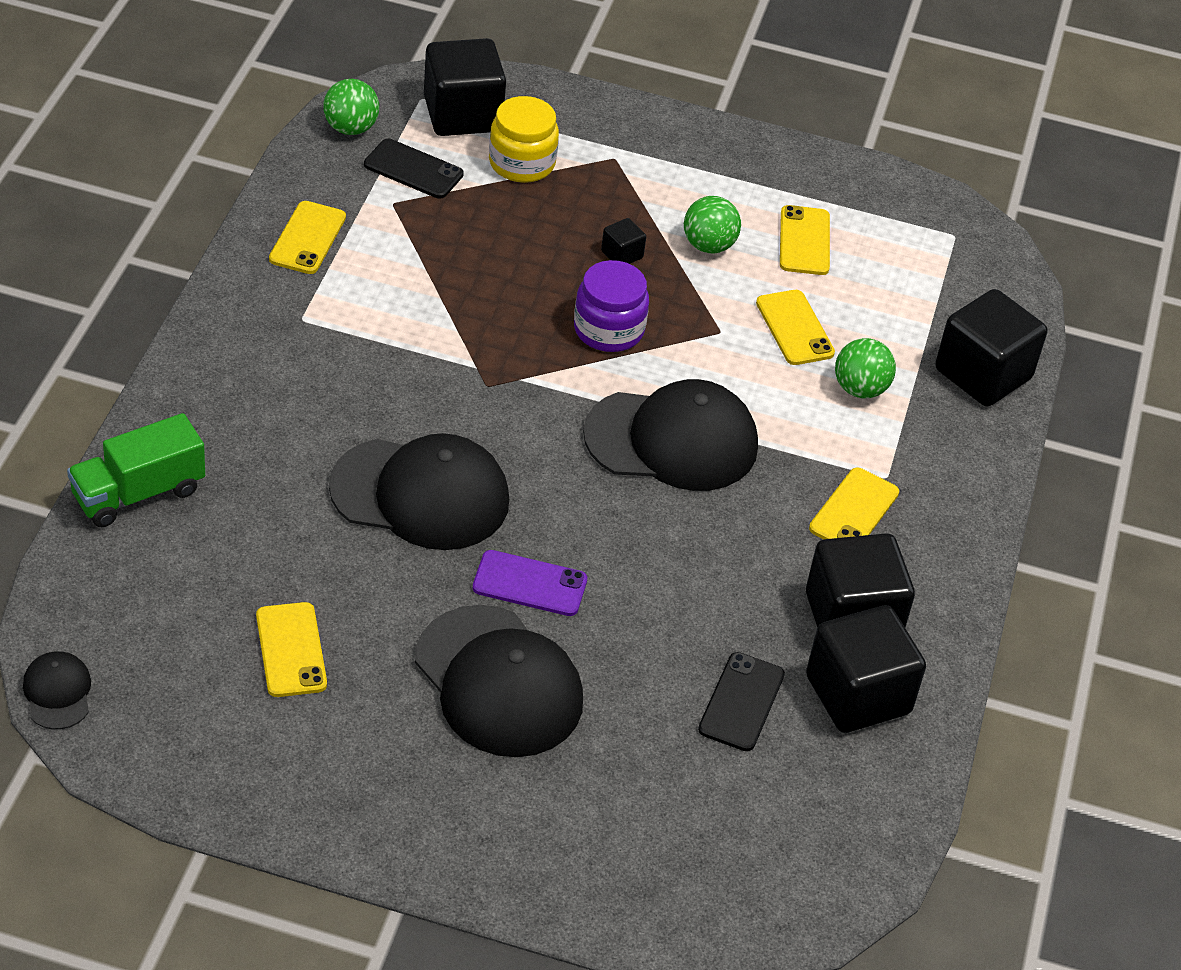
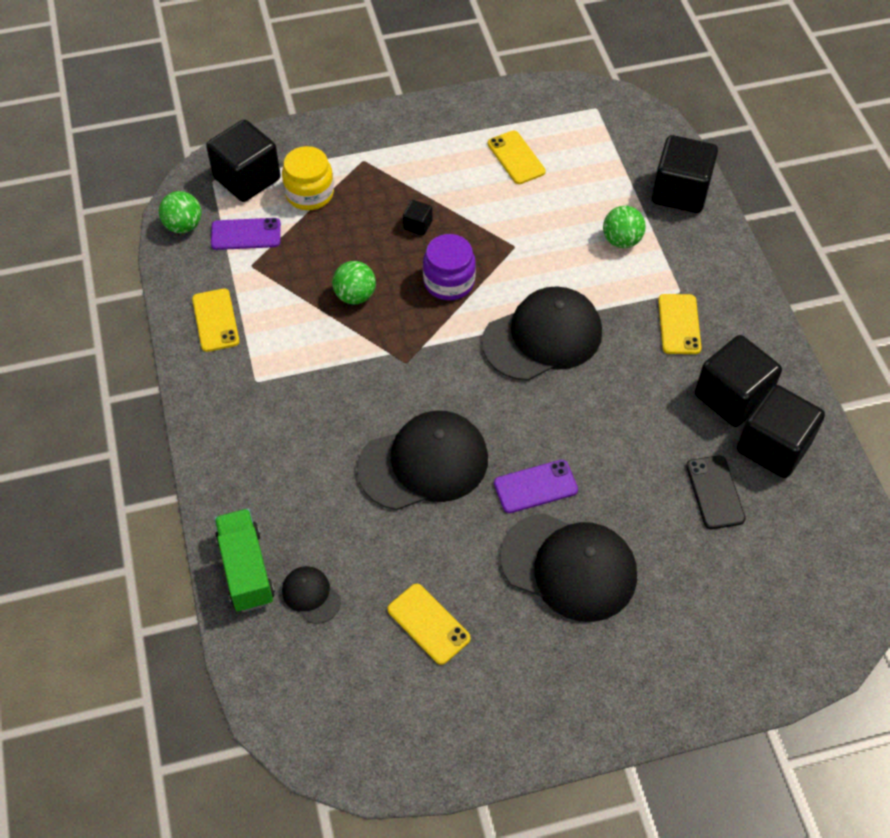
camera: 25 degrees left, 10 degrees up
(57, 692) = (305, 750): black cap -> black cap (311, 595)
(138, 493) = (246, 570): green truck -> green truck turned 135 degrees clockwise
(413, 169) = (246, 234): black phone -> purple phone
(708, 245) = (463, 191): green ball -> green ball (355, 295)
(794, 328) = (554, 220): yellow phone -> none

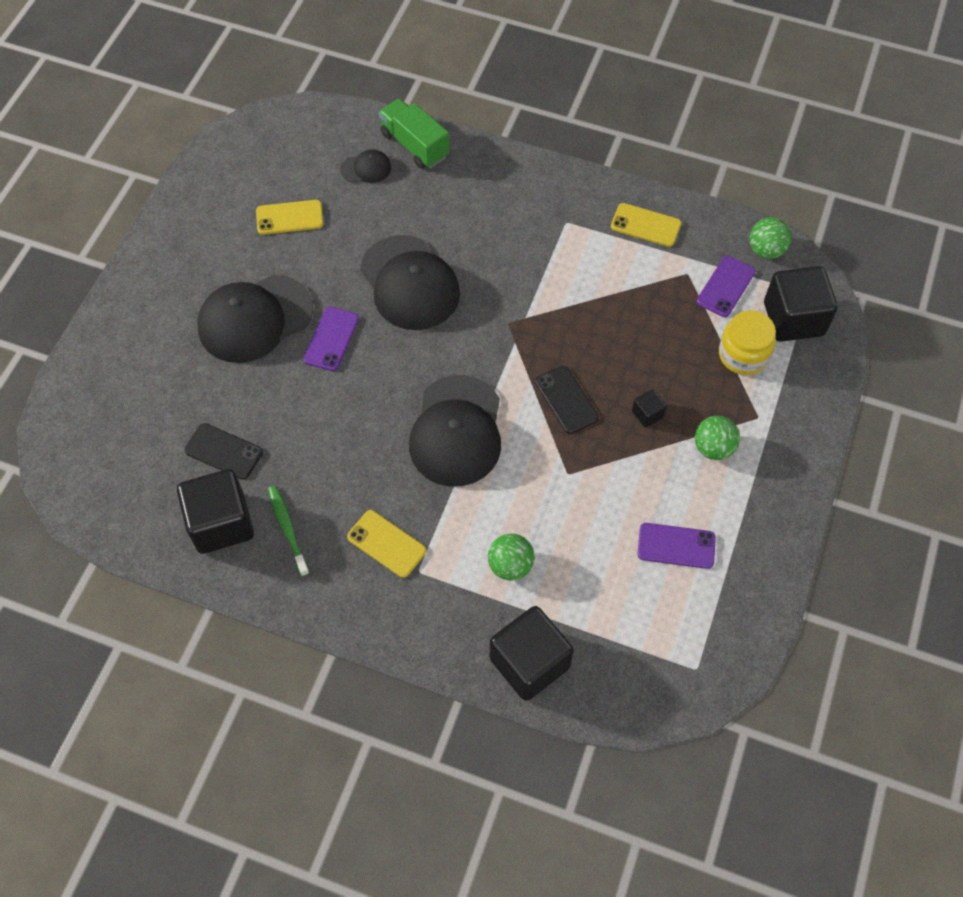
camera: 125 degrees right, 5 degrees up
(246, 570) = (414, 145): green truck -> green truck turned 150 degrees counterclockwise
(355, 295) = (602, 326): green ball -> green ball (713, 448)
(423, 463) = (410, 283): black cap -> black cap turned 45 degrees counterclockwise
(449, 282) = (566, 400): purple jar -> black phone
(516, 158) = (676, 546): yellow phone -> purple phone
(731, 397) = (287, 529): black cube -> green toothbrush

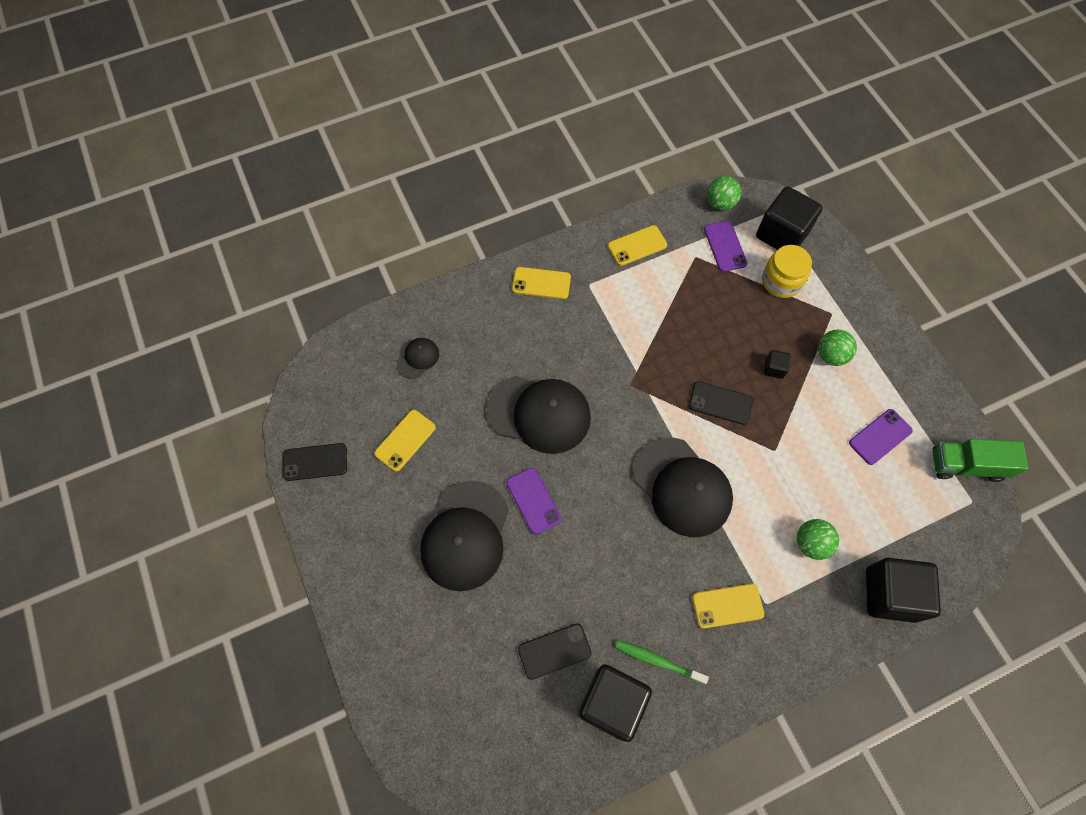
camera: 45 degrees left, 5 degrees up
(212, 179) = (315, 462): none -> black phone
(414, 145) = (432, 314): green truck -> green truck (966, 465)
(528, 190) = (541, 283): none -> yellow phone

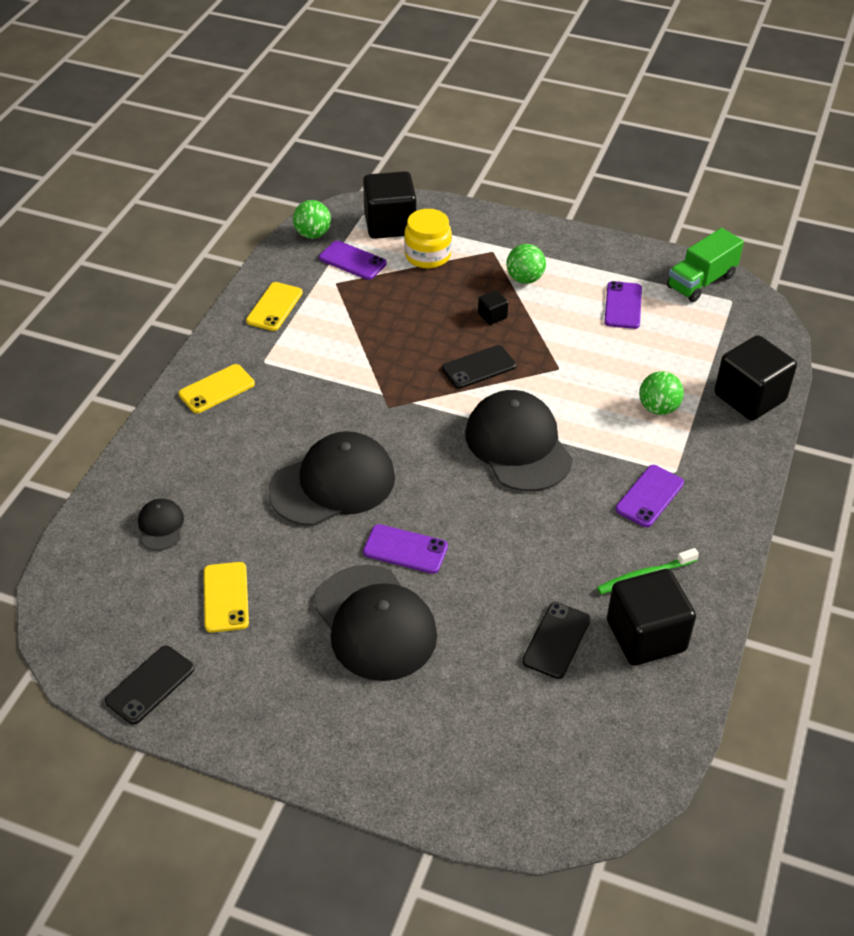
camera: 45 degrees left, 20 degrees down
(682, 487) = (518, 445): black cap -> black cap turned 120 degrees counterclockwise
(727, 605) = (649, 496): yellow phone -> purple phone

